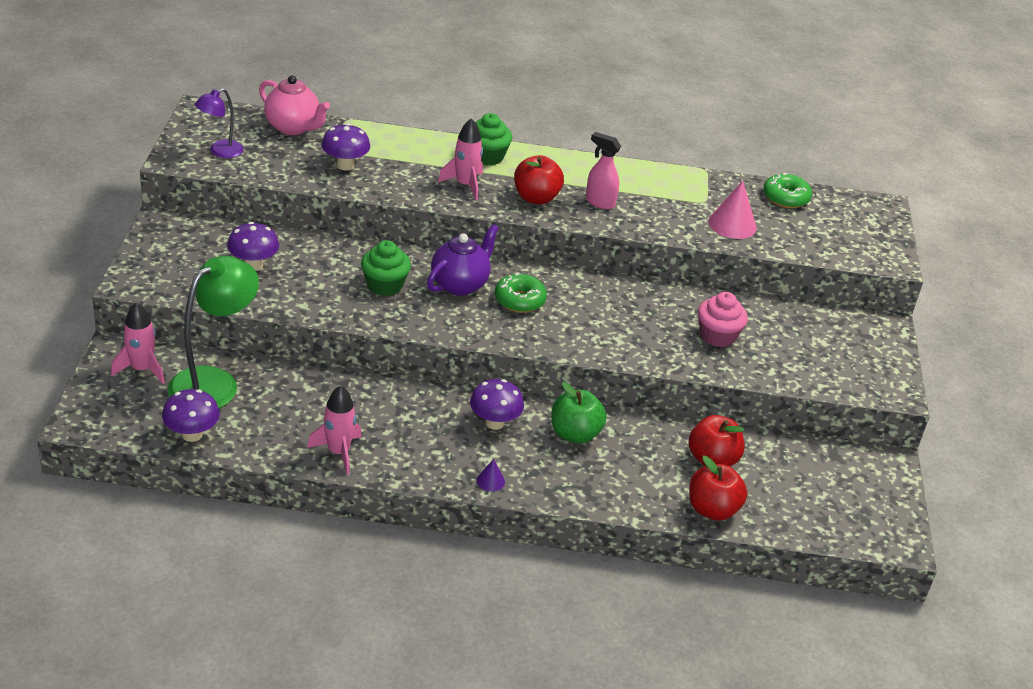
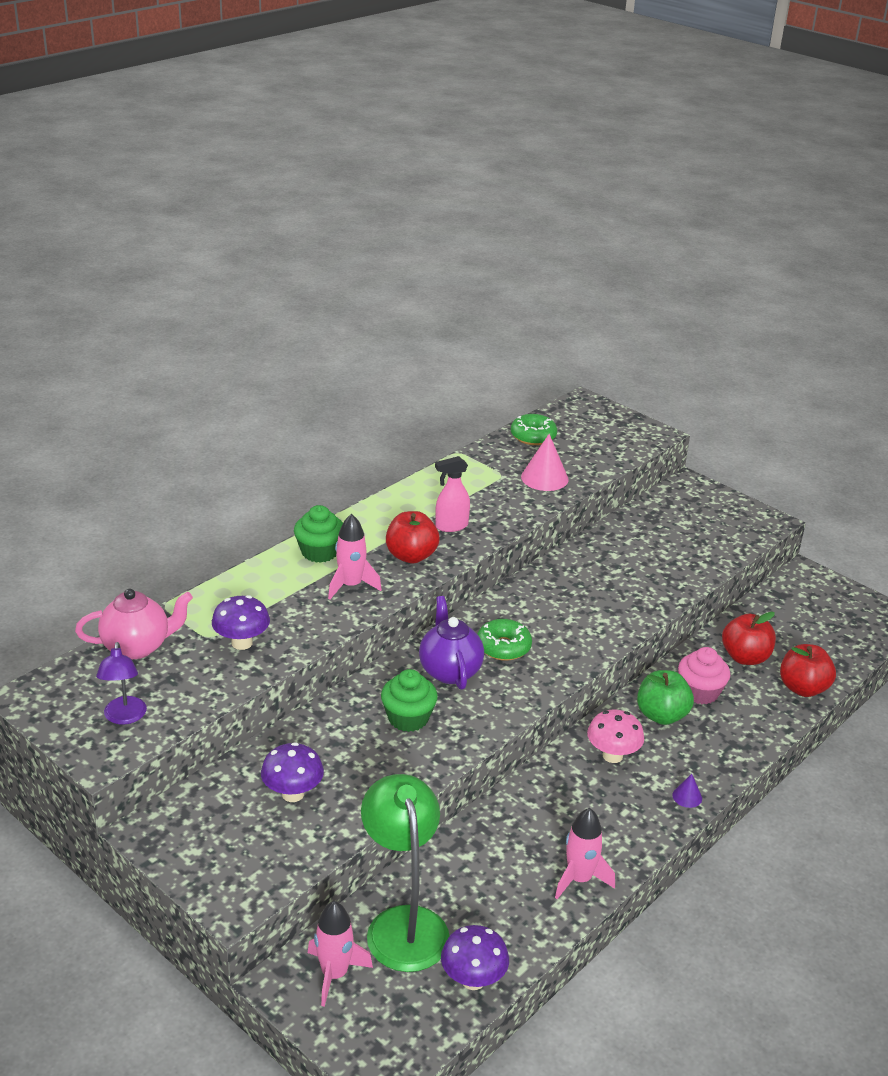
camera: 50 degrees left, 5 degrees down
(494, 423) = (612, 755): purple mushroom -> pink mushroom
(717, 336) = (639, 567): pink cupcake -> pink cupcake (700, 692)

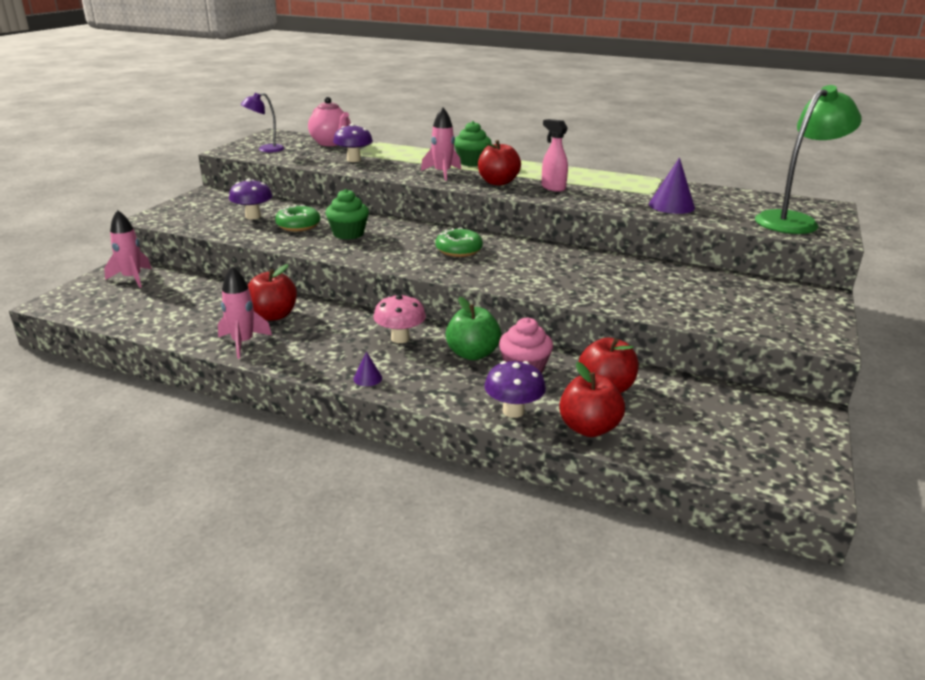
camera: 70 degrees right, 5 degrees down
(403, 924) = (180, 290): green lamp -> green lamp (794, 221)
(450, 671) = (412, 238): purple teapot -> none
(473, 979) = (131, 319): purple mushroom -> purple mushroom (513, 411)
(518, 843) = (273, 315): none -> red apple
(533, 436) = (730, 196): green donut -> green donut (298, 225)
(544, 478) = (671, 206): pink cone -> purple cone

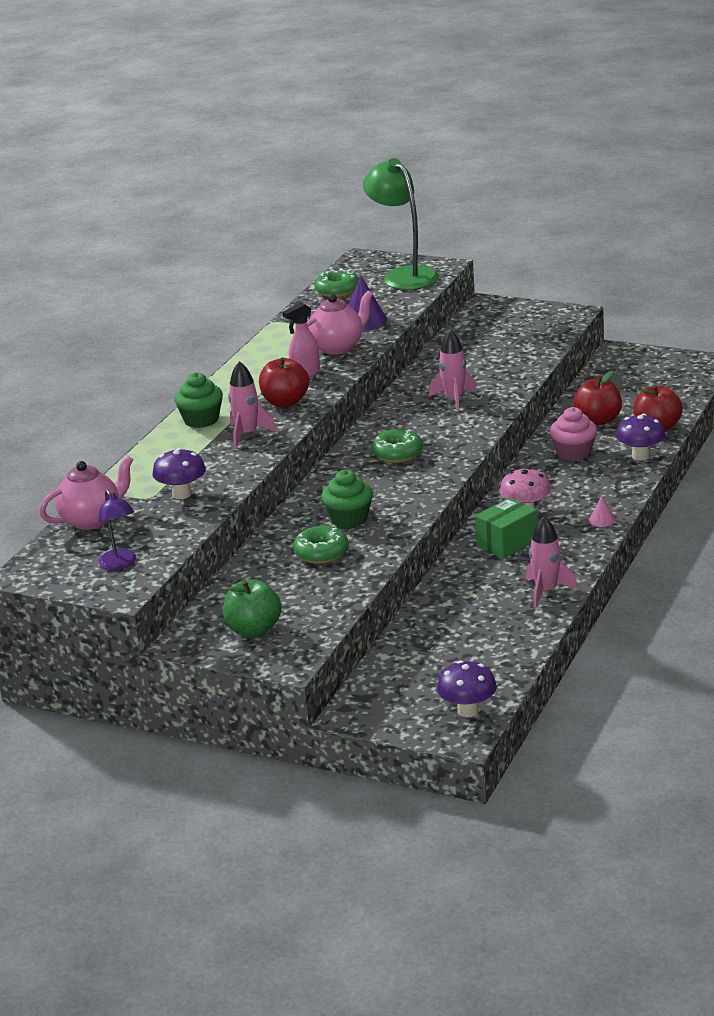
camera: 85 degrees left, 0 degrees up
(132, 278) = (388, 697): pink rocket -> pink rocket (454, 399)
(253, 216) = (287, 588): purple mushroom -> purple mushroom (468, 711)
(273, 315) = (483, 584): red apple -> none
(342, 327) = (507, 543): none -> green box
(367, 378) = (602, 520): purple cone -> pink cone
(472, 354) = (551, 476): green apple -> green apple (254, 629)
(609, 197) = (338, 347): none -> pink teapot
(739, 197) = (337, 291): none -> green donut

